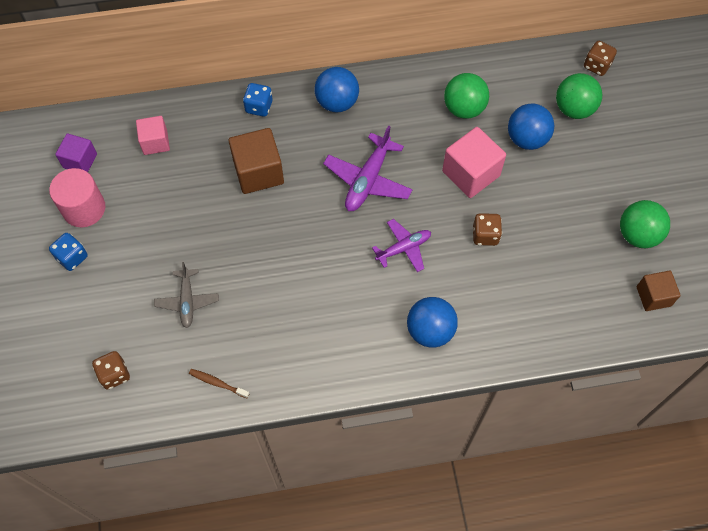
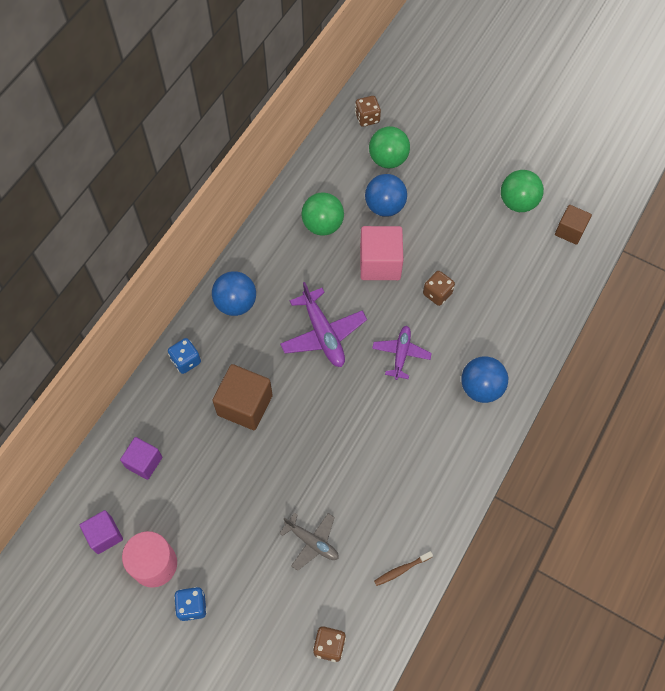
camera: 50 degrees left, 0 degrees up
(155, 142) = (144, 462): pink cube -> purple cube

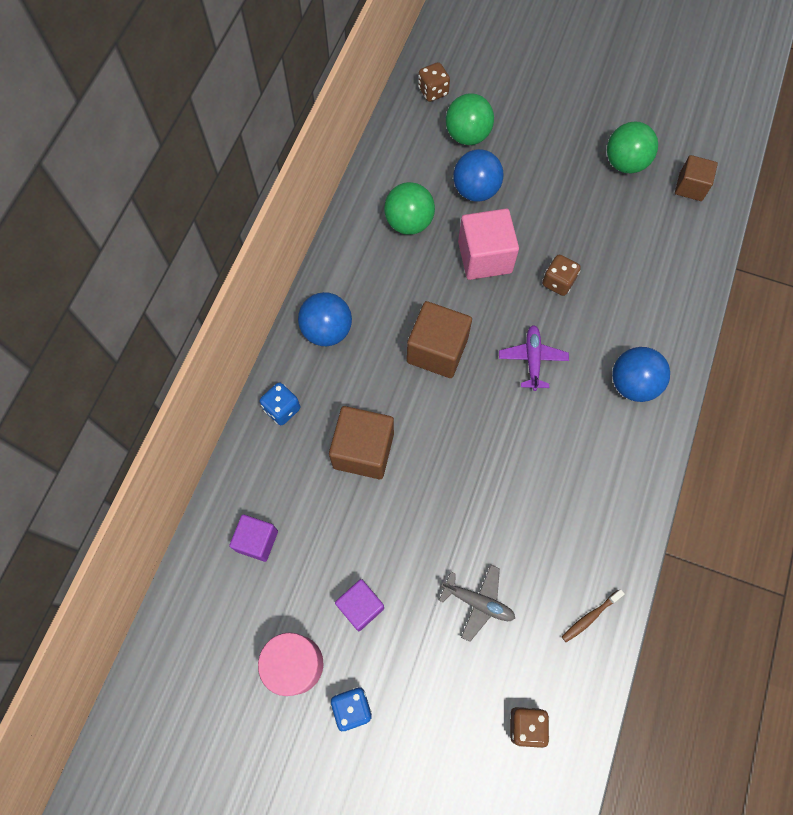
camera: 10 degrees left, 5 degrees up
(104, 535) = (227, 639): purple cube -> purple cube (360, 607)
(323, 334) = (437, 350): purple plane -> brown cube

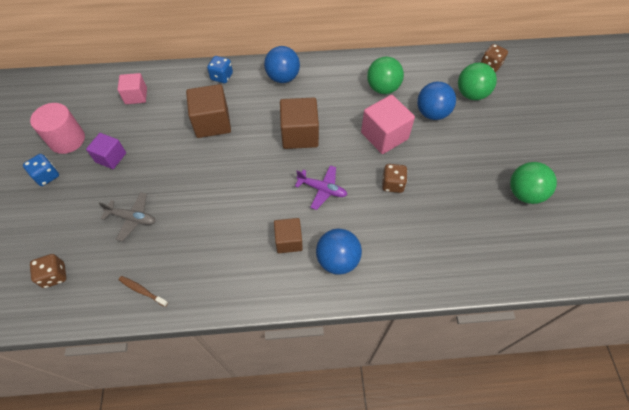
camera: 65 degrees right, 10 degrees down
(257, 541) = (136, 96): purple cube -> pink cube
(478, 602) = (132, 218): grey plane -> grey plane turned 75 degrees counterclockwise
(532, 359) = (322, 189): purple plane -> purple plane turned 45 degrees clockwise
(690, 187) = (539, 246): brown cube -> brown cube (289, 241)

